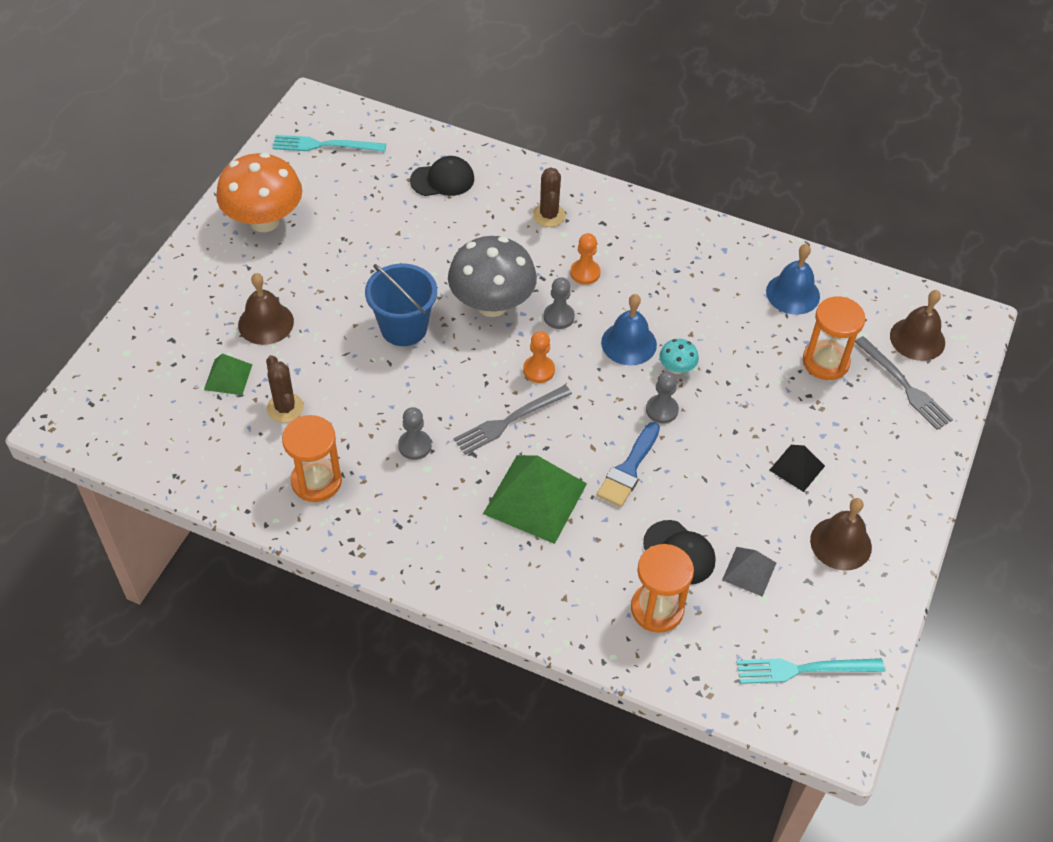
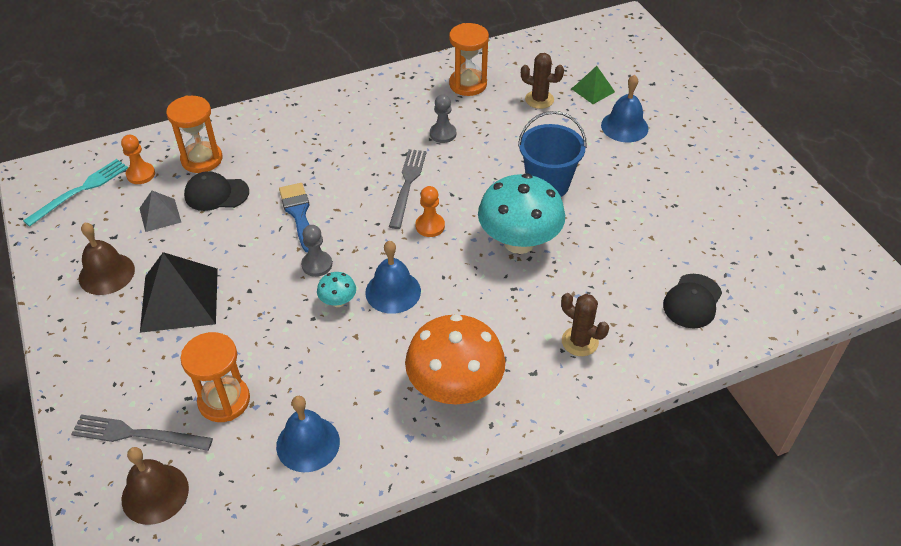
camera: 135 degrees right, 5 degrees down
(264, 221) = (735, 175): orange mushroom -> orange mushroom (455, 387)
(266, 323) = (624, 126): brown bell -> blue bell
(325, 145) = (805, 254): turquoise fork -> none
(492, 304) = (519, 242): grey mushroom -> turquoise mushroom
(535, 498) = (338, 159): green pyramid -> none
(559, 317) = (464, 270): grey pawn -> none
(585, 273) = (490, 318): orange pawn -> orange pawn (141, 174)
(797, 468) = (179, 299): black pyramid -> black pyramid, size x1.89

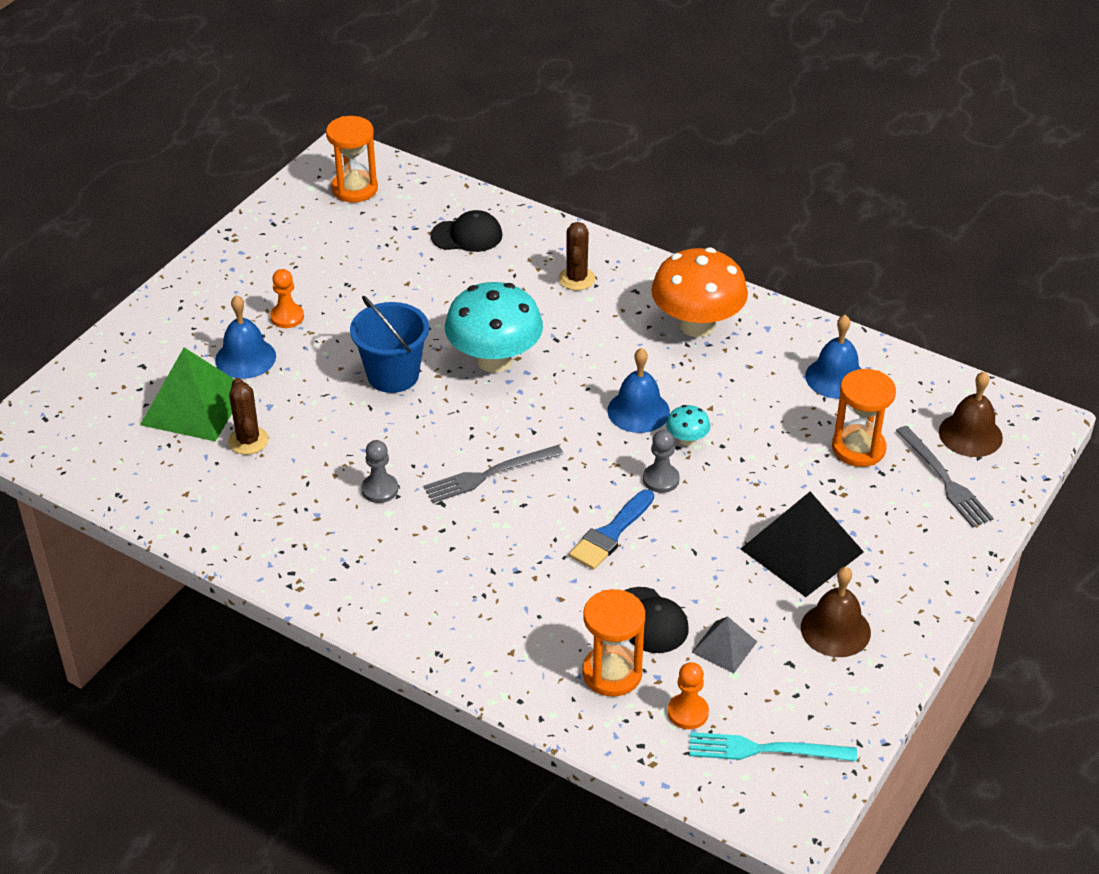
camera: 125 degrees left, 5 degrees down
(430, 226) = (532, 428): orange pawn -> orange pawn (287, 317)
(468, 84) = (266, 513): orange hourglass -> orange hourglass (354, 189)
(593, 90) = (194, 406): green pyramid -> green pyramid, size x1.89

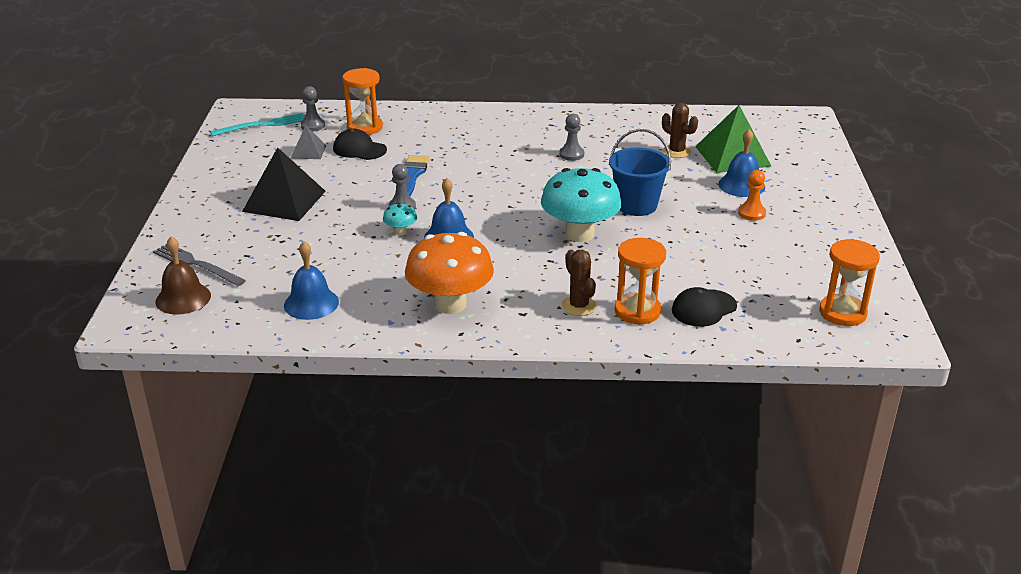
camera: 150 degrees right, 10 degrees down
(489, 475) = (514, 178): grey fork -> none
(688, 712) = (313, 126): orange pawn -> grey pawn
(835, 630) = (244, 174): brown bell -> none
(858, 448) = (270, 263): orange hourglass -> orange hourglass (637, 311)

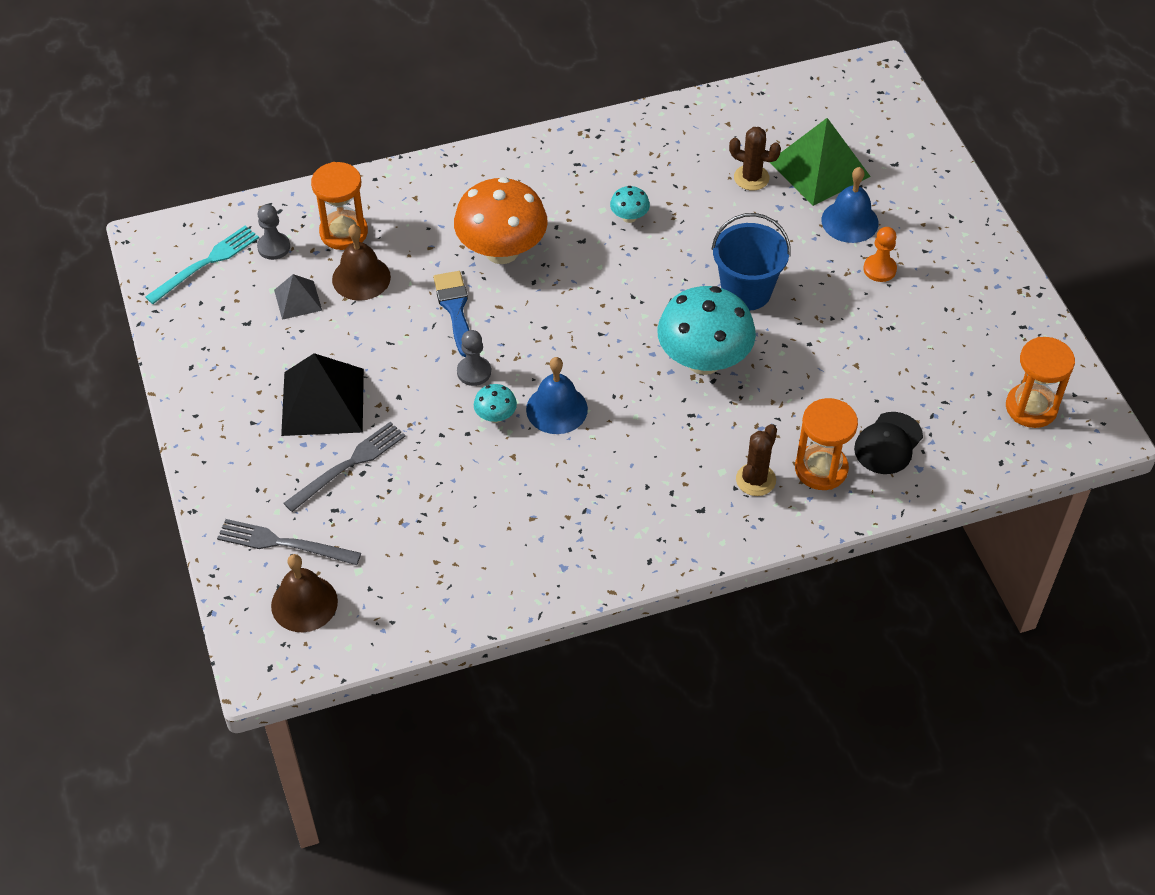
camera: 20 degrees left, 20 degrees up
(275, 235) = (348, 465): none -> grey fork
(311, 303) = (458, 566): blue bell -> none
(359, 149) = (361, 278): black cap -> brown bell
(450, 304) = (615, 519): orange mushroom -> orange mushroom (502, 251)
(571, 154) = (629, 217): grey pawn -> turquoise mushroom
(578, 306) = (755, 480): brown cactus -> brown cactus turned 75 degrees clockwise

